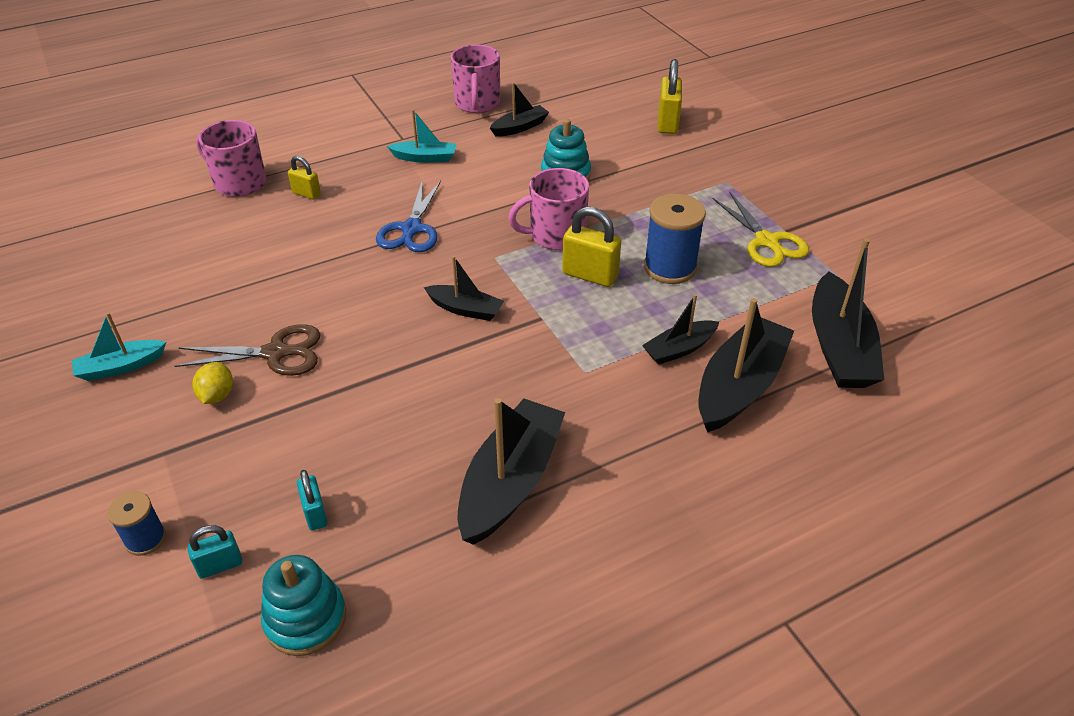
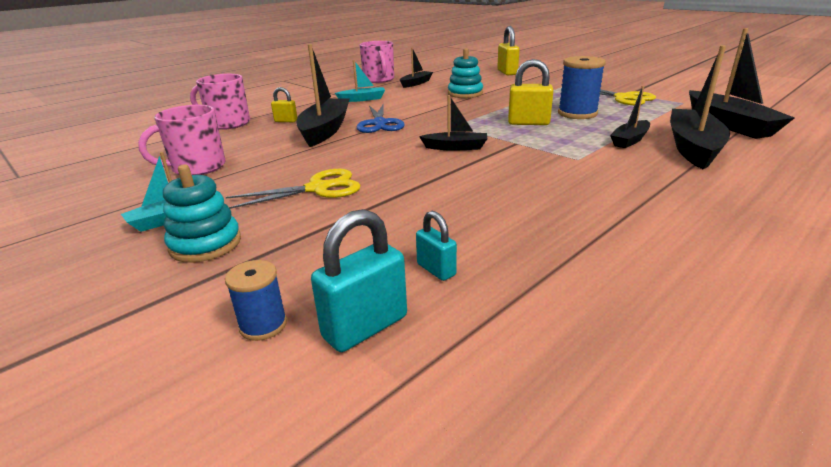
camera: 15 degrees left, 15 degrees down
(217, 395) = (280, 218): yellow lemon -> none
(220, 565) = (365, 327): turquoise padlock -> turquoise padlock, size x1.70
(276, 353) = (318, 188): brown scissors -> yellow scissors
(305, 619) = (498, 348): turquoise stacking toy -> turquoise stacking toy (205, 244)
(510, 482) = (591, 218): black boat -> black boat (325, 130)
(556, 235) = (485, 113): pink mug -> pink mug (197, 167)

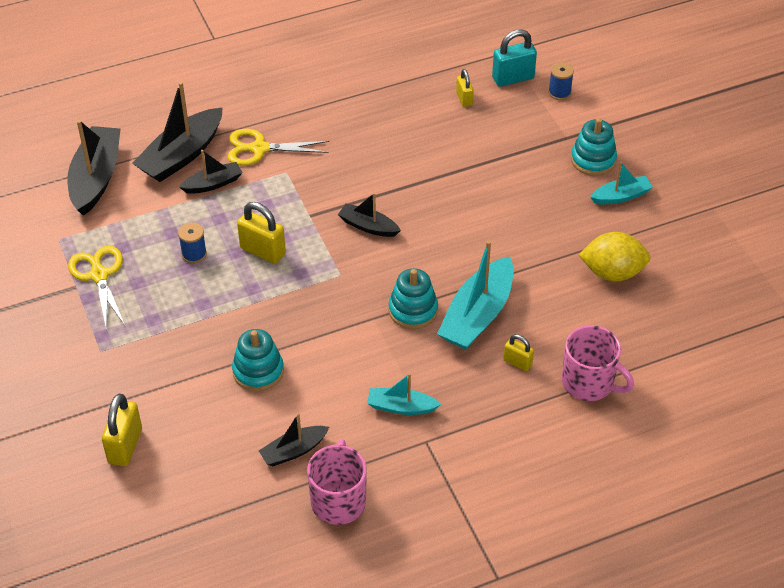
camera: 160 degrees left, 20 degrees up
(197, 167) = (612, 272): pink mug -> yellow lemon
(318, 188) = (510, 200): yellow scissors -> yellow scissors (259, 148)
(325, 130) = (477, 315): black boat -> turquoise boat
(380, 124) = (413, 310): blue scissors -> turquoise stacking toy
(436, 270) = (464, 99): turquoise padlock -> yellow padlock
(577, 113) = (194, 254): blue spool -> blue spool, size x0.56

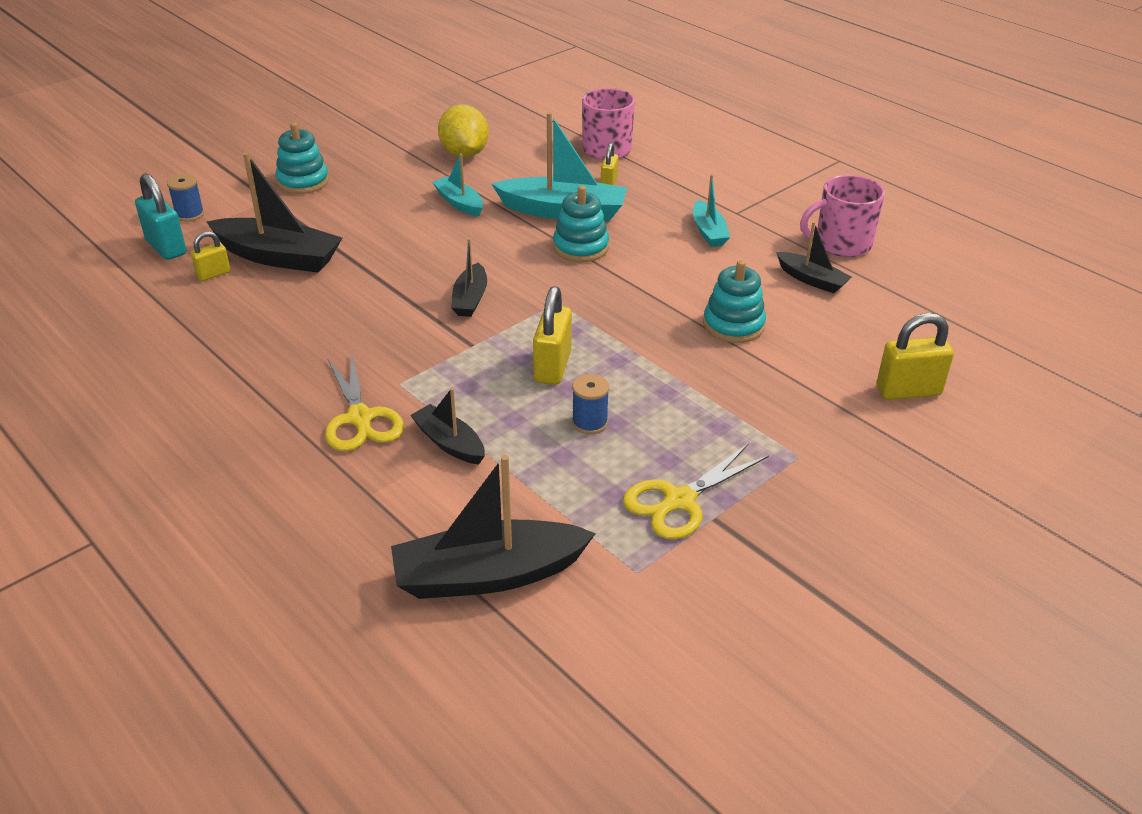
camera: 110 degrees left, 10 degrees down
(181, 155) = (401, 492): black boat -> black boat (279, 257)
(621, 196) = (354, 161): turquoise boat -> turquoise boat (459, 203)

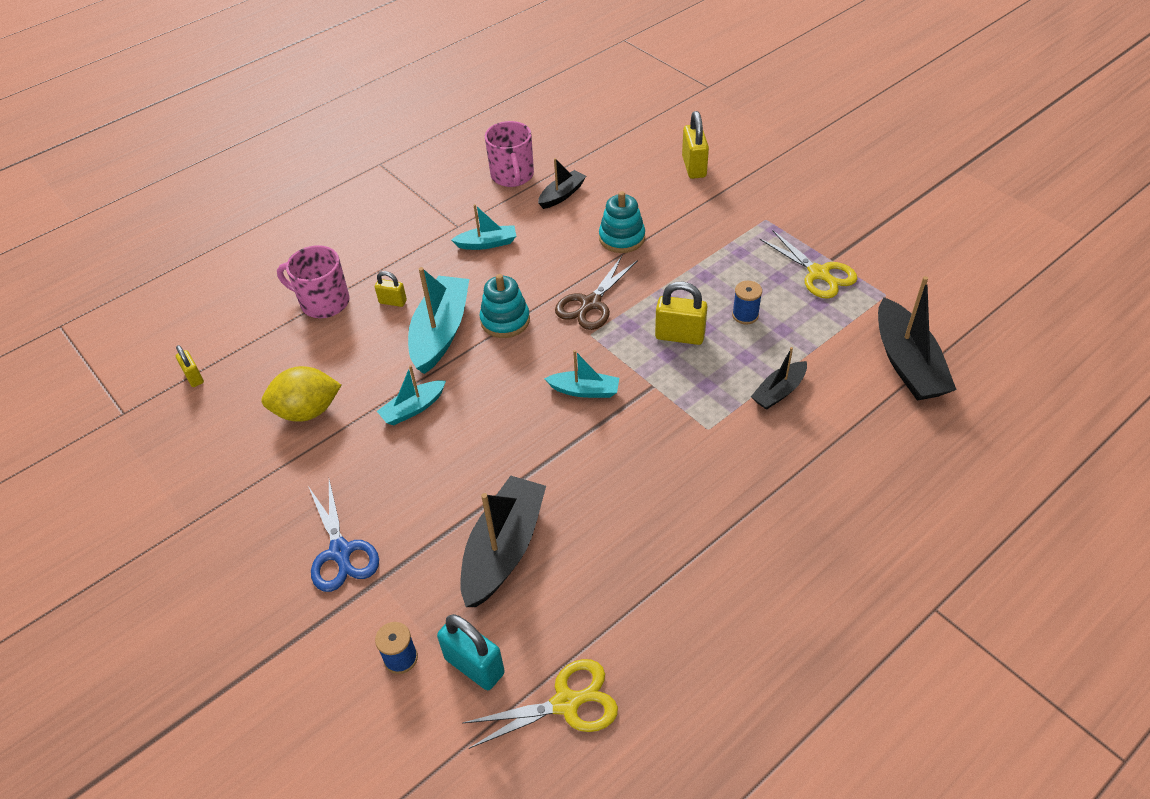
camera: 85 degrees left, 10 degrees up
(166, 247) = (474, 666): turquoise padlock -> turquoise padlock turned 75 degrees clockwise
(213, 274) = (534, 604): yellow padlock -> yellow padlock (194, 377)
(303, 181) = (341, 552): turquoise stacking toy -> blue scissors
(360, 419) = (757, 449): yellow scissors -> yellow scissors (567, 703)
(470, 299) = (584, 390): black boat -> turquoise boat
(608, 302) = (590, 304): none -> brown scissors

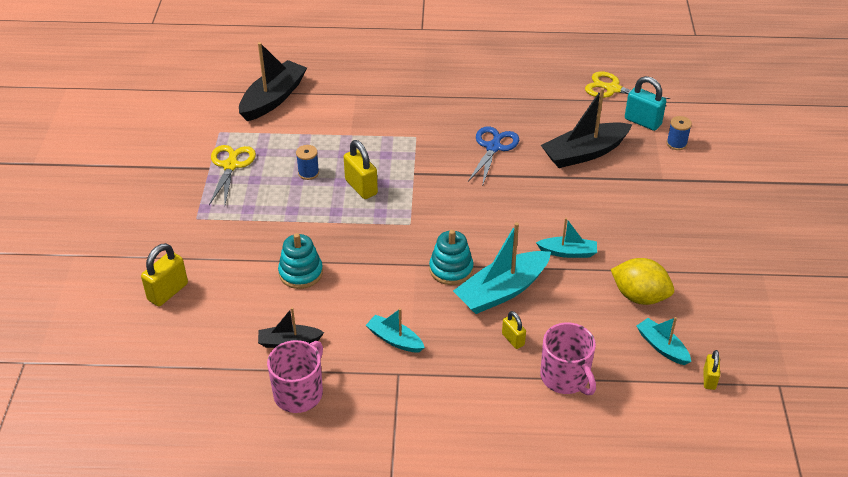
camera: 140 degrees left, 5 degrees down
(341, 552) = (675, 203): blue scissors -> blue scissors (493, 147)
(474, 666) = (642, 122): turquoise padlock -> turquoise padlock turned 45 degrees counterclockwise
(584, 390) = (454, 195): turquoise boat -> turquoise boat (662, 347)
(590, 304) = (384, 242): brown scissors -> none
(779, 392) = (355, 128): black boat -> none

